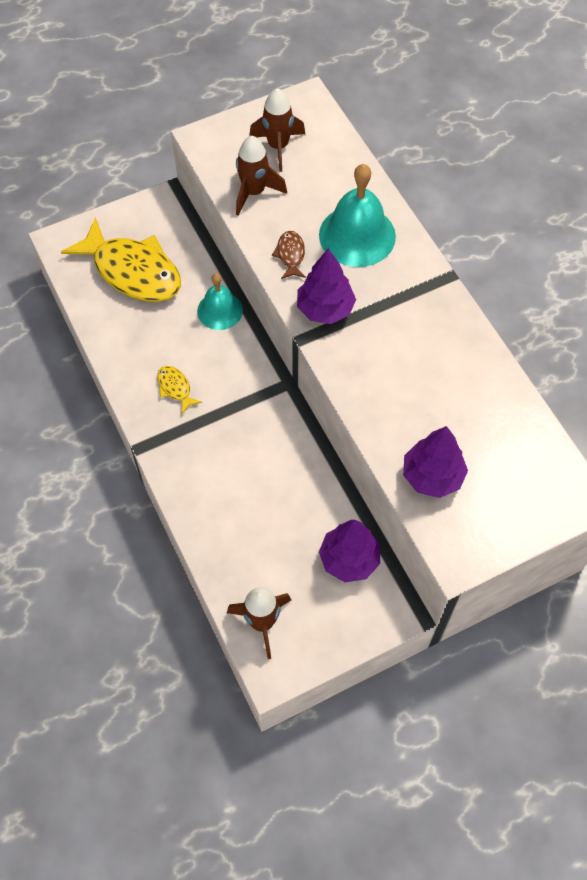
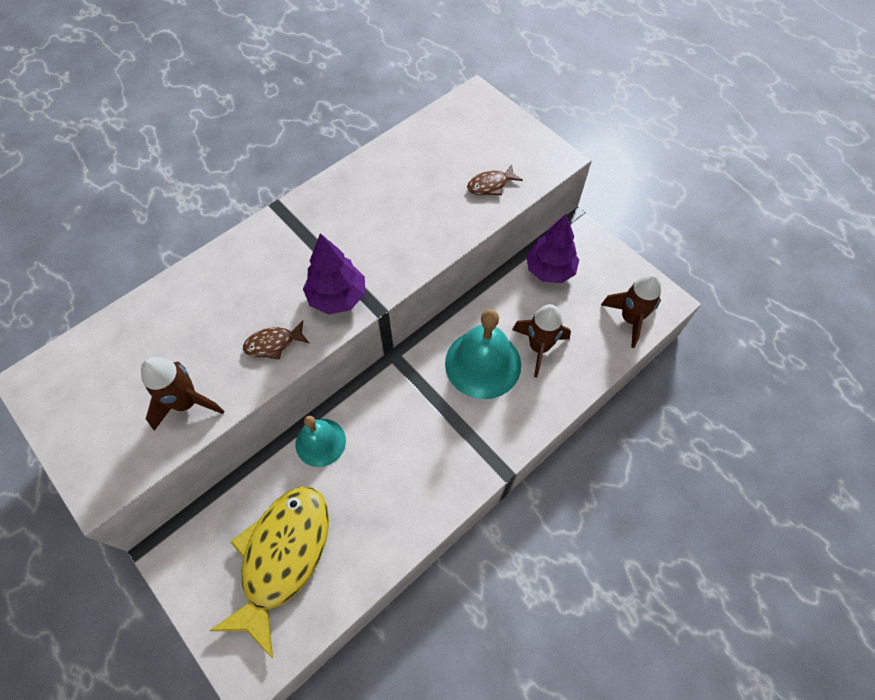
camera: 105 degrees left, 0 degrees up
(175, 388) = (427, 458): yellow fish -> none
(278, 147) = (112, 394): brown rocket -> brown rocket (539, 347)
(357, 235) = (237, 288): turquoise bell -> turquoise bell (483, 363)
(432, 476) = (490, 185): purple tree -> brown fish

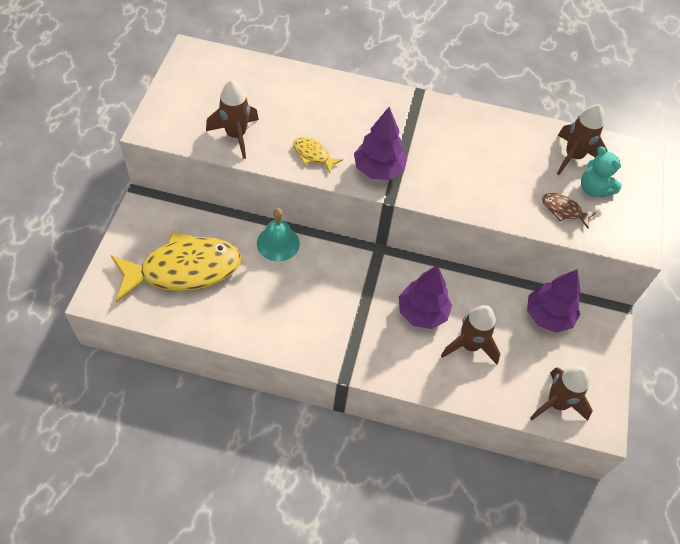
camera: 50 degrees right, 5 degrees down
(273, 344) = (313, 155): brown fish -> yellow fish
(442, 141) = (573, 157): none -> brown rocket
(483, 363) = (422, 312): turquoise bell -> purple tree
(485, 150) = (593, 189): none -> turquoise teddy bear

